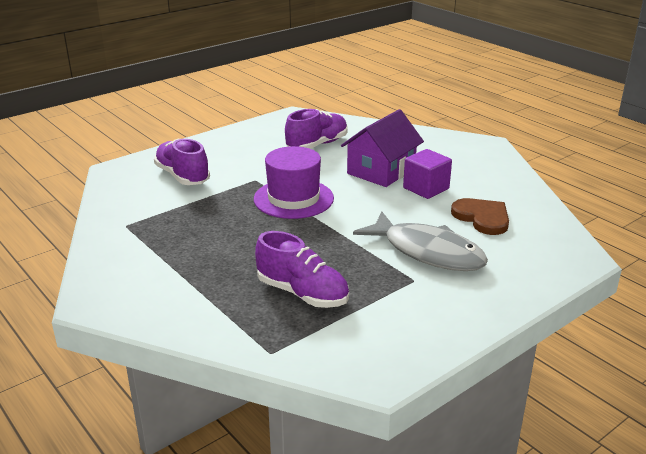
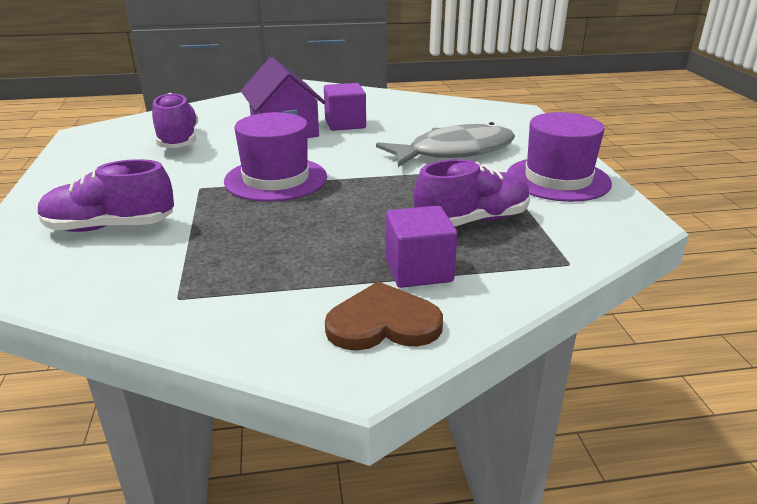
camera: 60 degrees left, 0 degrees up
(211, 291) = (418, 270): none -> purple cube
(427, 317) = (558, 179): none -> purple hat
(482, 218) = (423, 120): brown heart -> brown heart (383, 323)

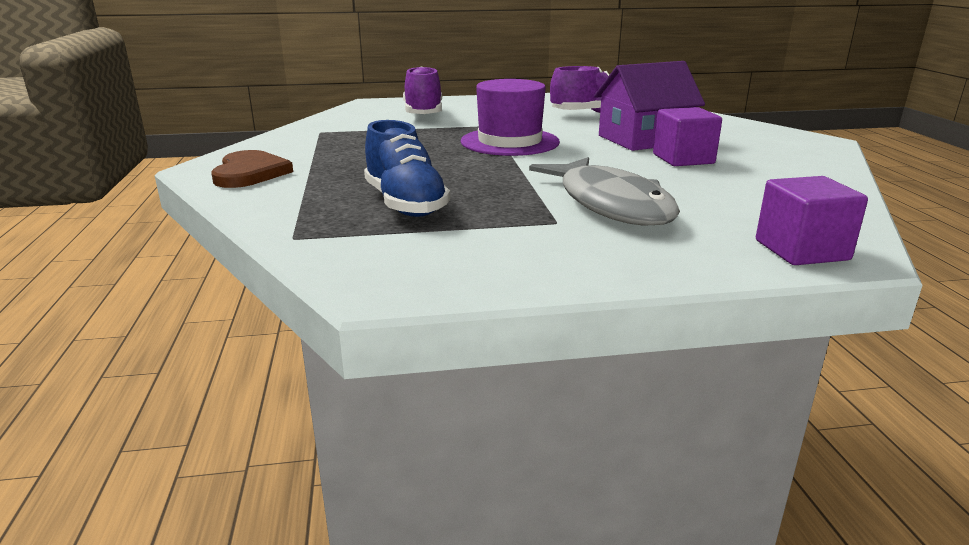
camera: 90 degrees right, 5 degrees down
(418, 270) = (317, 183): purple cube -> purple cube (801, 250)
(472, 221) = (405, 204): purple shoe -> blue shoe
(558, 179) = (524, 255): purple hat -> none

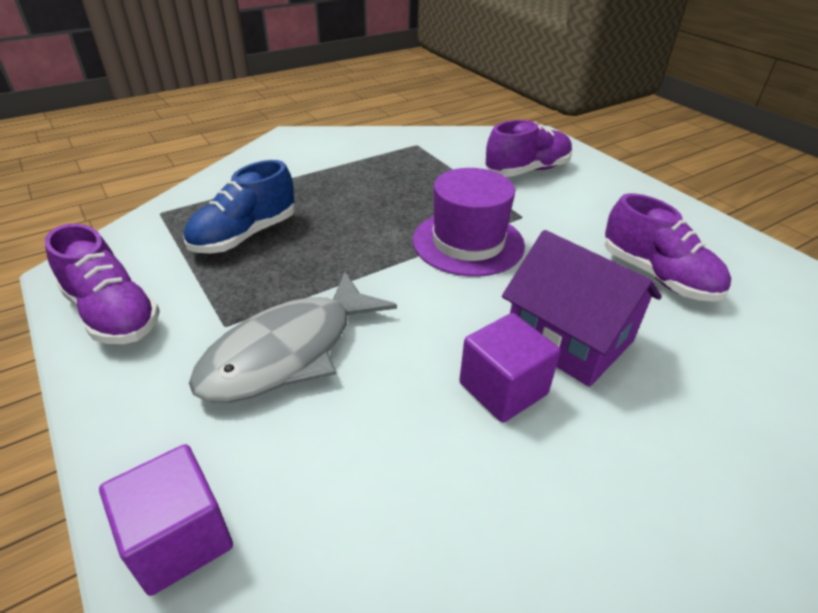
camera: 65 degrees right, 15 degrees up
(250, 173) = (288, 154): brown heart -> none
(496, 266) = (113, 314): none -> purple shoe

